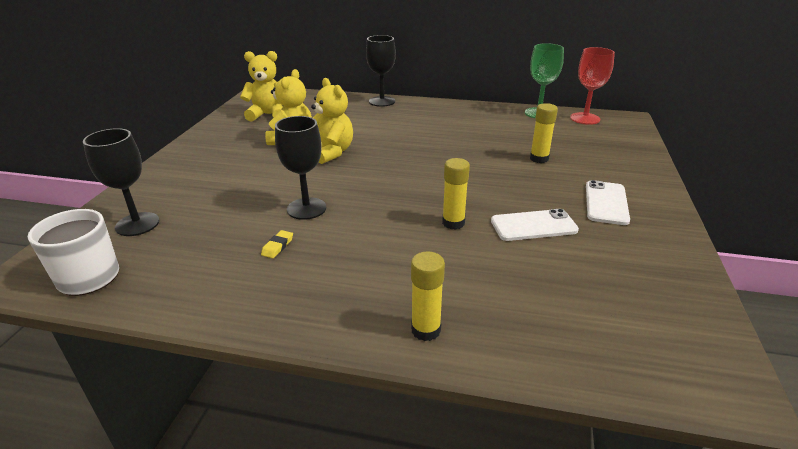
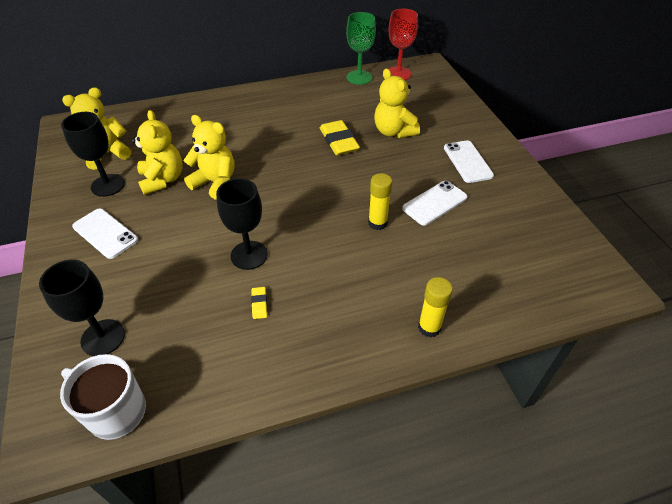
camera: 30 degrees left, 15 degrees up
(214, 160) = (105, 233): none -> white phone
(382, 101) = (210, 101): black goblet -> black goblet (108, 185)
(473, 152) = (339, 141): none -> yellow eraser
(539, 159) = (393, 131): yellow glue stick -> yellow teddy bear

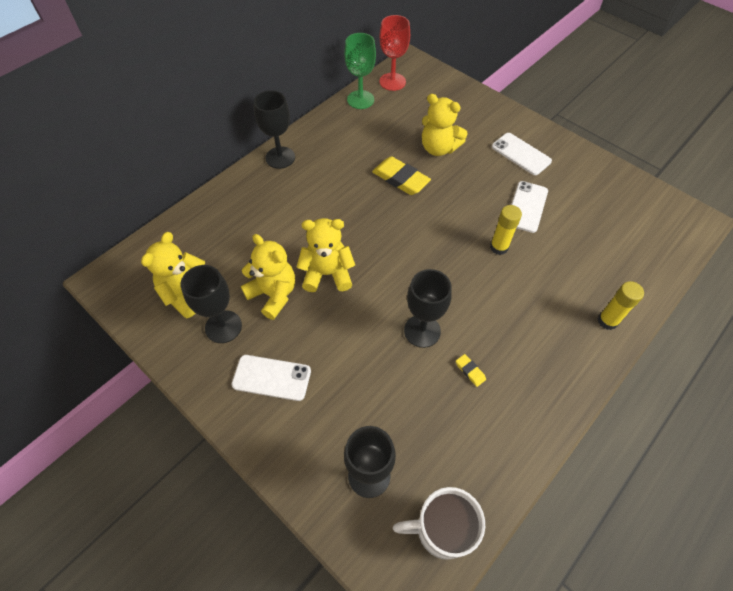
camera: 30 degrees left, 10 degrees up
(258, 94) = (280, 157): none -> black goblet

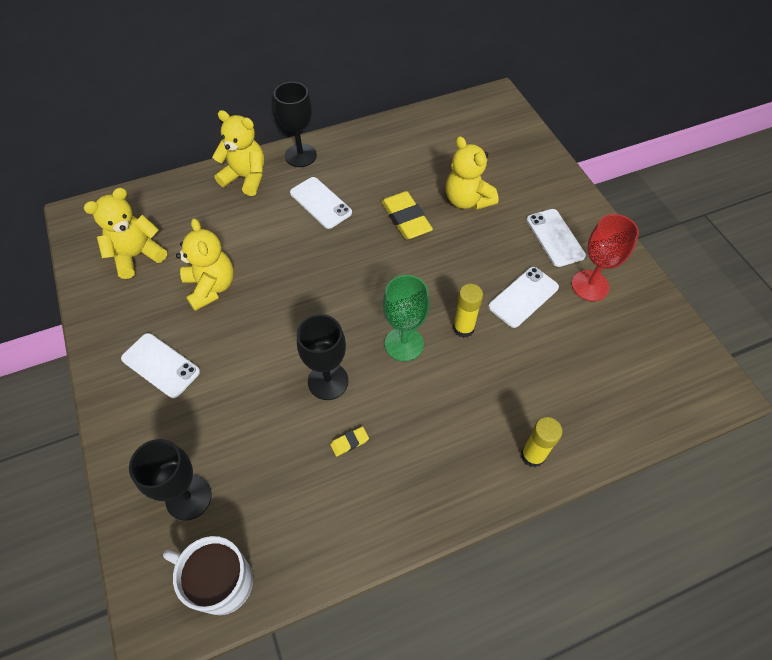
camera: 25 degrees right, 0 degrees up
(223, 327) = (149, 299): black goblet -> none
(323, 190) = (320, 203): none -> white phone
(327, 274) = (273, 287): yellow teddy bear -> yellow teddy bear (246, 178)
(360, 100) = (417, 122): green goblet -> green goblet (404, 344)
(392, 82) = (463, 113): red goblet -> red goblet (590, 285)
(470, 371) = (349, 442): yellow eraser -> yellow eraser turned 75 degrees clockwise

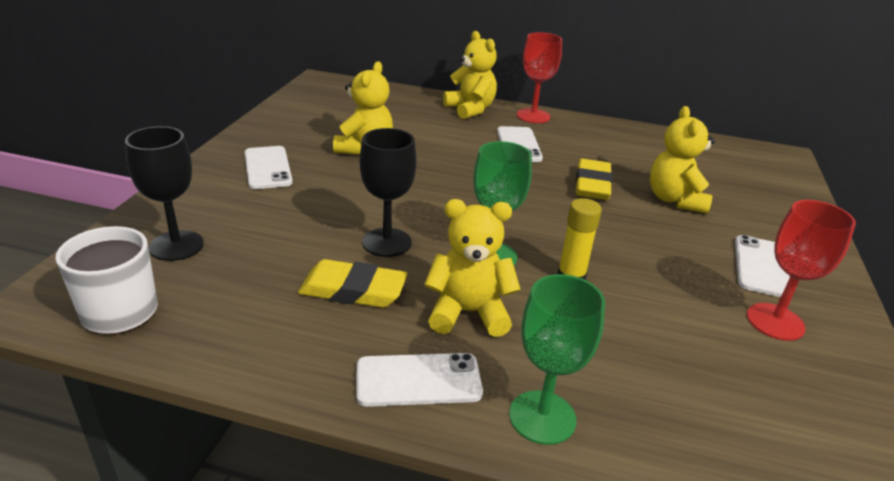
camera: 35 degrees right, 25 degrees down
(137, 255) = (333, 112): yellow teddy bear -> yellow teddy bear (468, 312)
(300, 155) = (533, 116): black goblet -> red goblet
(349, 442) = (353, 290): yellow eraser -> yellow eraser, size x2.19
(523, 297) = (671, 289): white phone -> white phone (418, 380)
(532, 455) = (542, 417): yellow glue stick -> green goblet

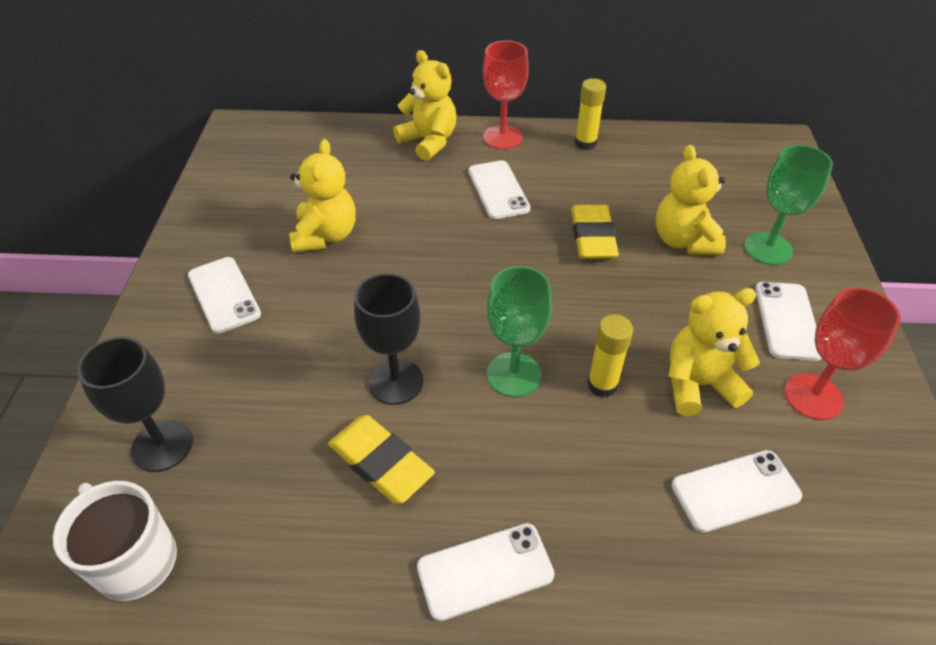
camera: 10 degrees left, 15 degrees up
(353, 290) = (380, 462): yellow eraser -> yellow eraser turned 45 degrees clockwise
(468, 312) = (510, 463): yellow teddy bear -> yellow teddy bear (698, 384)
(542, 417) = (618, 586): green goblet -> green goblet (768, 248)
(603, 130) = (585, 143): none -> yellow glue stick
(679, 372) = (735, 490): none -> white phone

